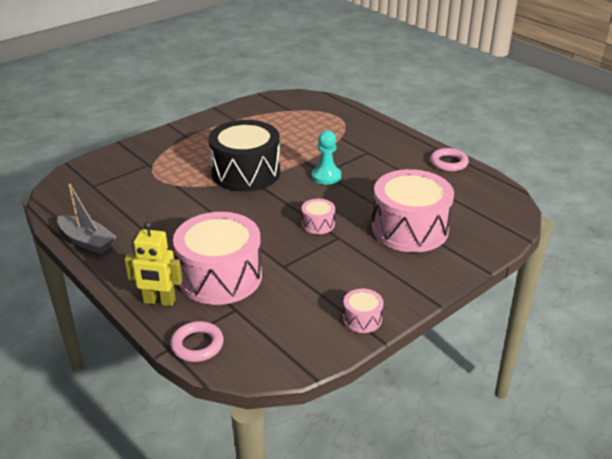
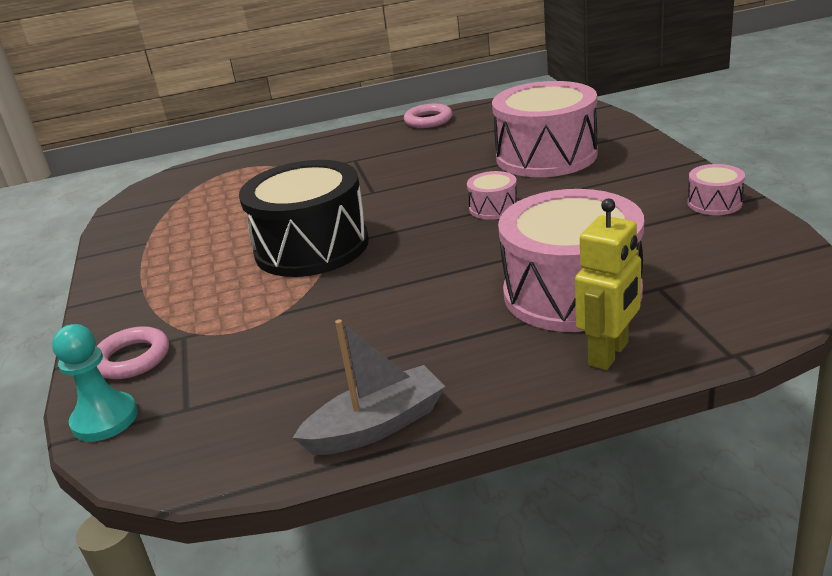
camera: 60 degrees left, 5 degrees down
(197, 345) = (734, 327): pink ring -> pink ring (132, 358)
(326, 176) = (384, 191): turquoise pawn -> turquoise pawn (105, 419)

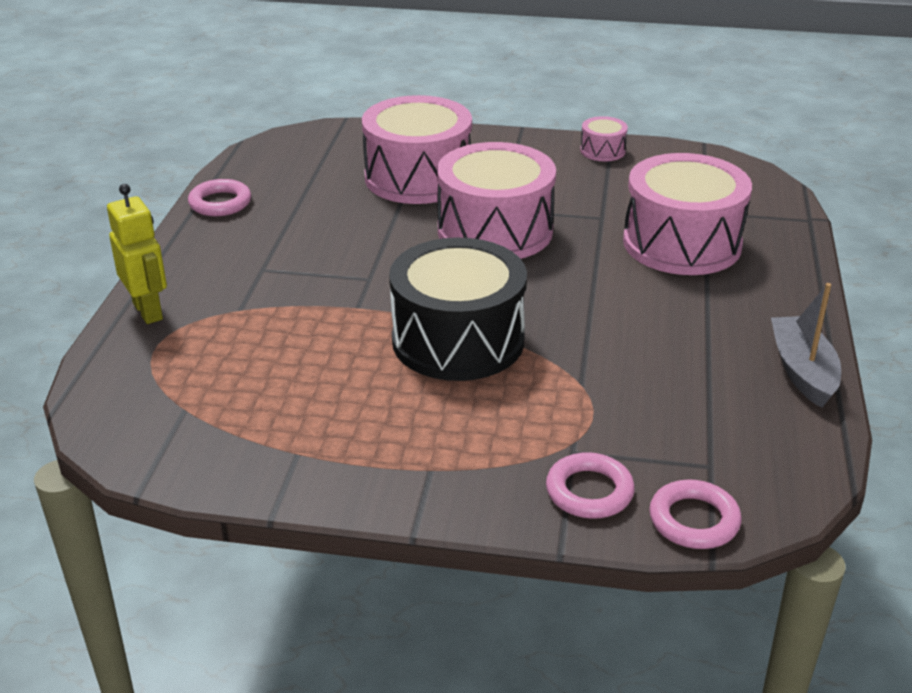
camera: 70 degrees left, 5 degrees up
(105, 419) = (694, 520): turquoise pawn -> pink ring
(493, 208) = (495, 231): pink drum -> pink drum, size x2.29
(609, 354) = (777, 256): yellow robot -> yellow robot (148, 311)

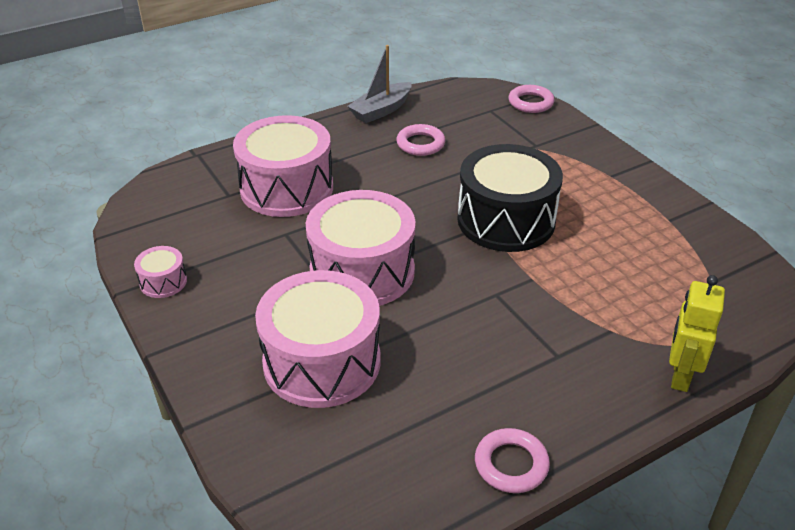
camera: 130 degrees left, 5 degrees up
(589, 491) = (554, 131): pink ring -> pink ring (420, 144)

